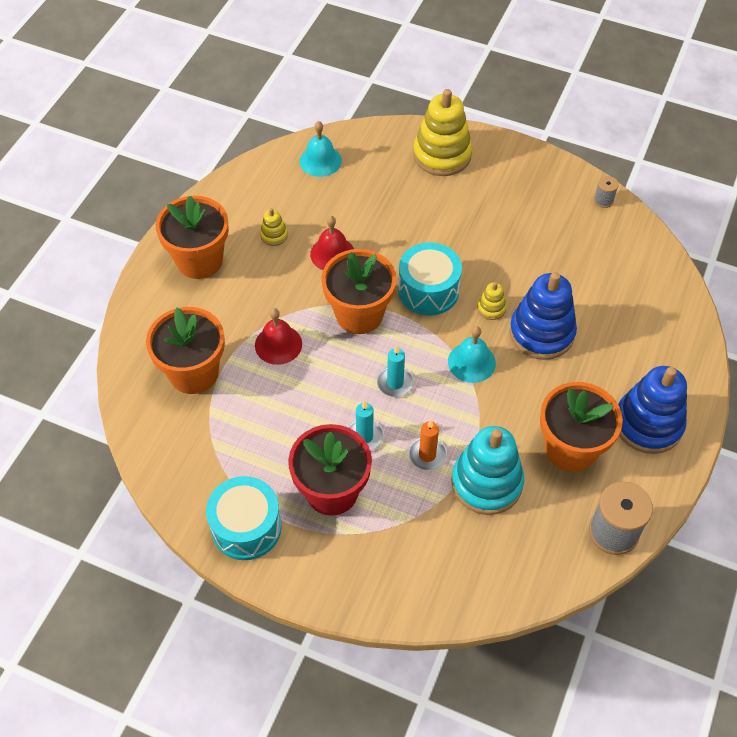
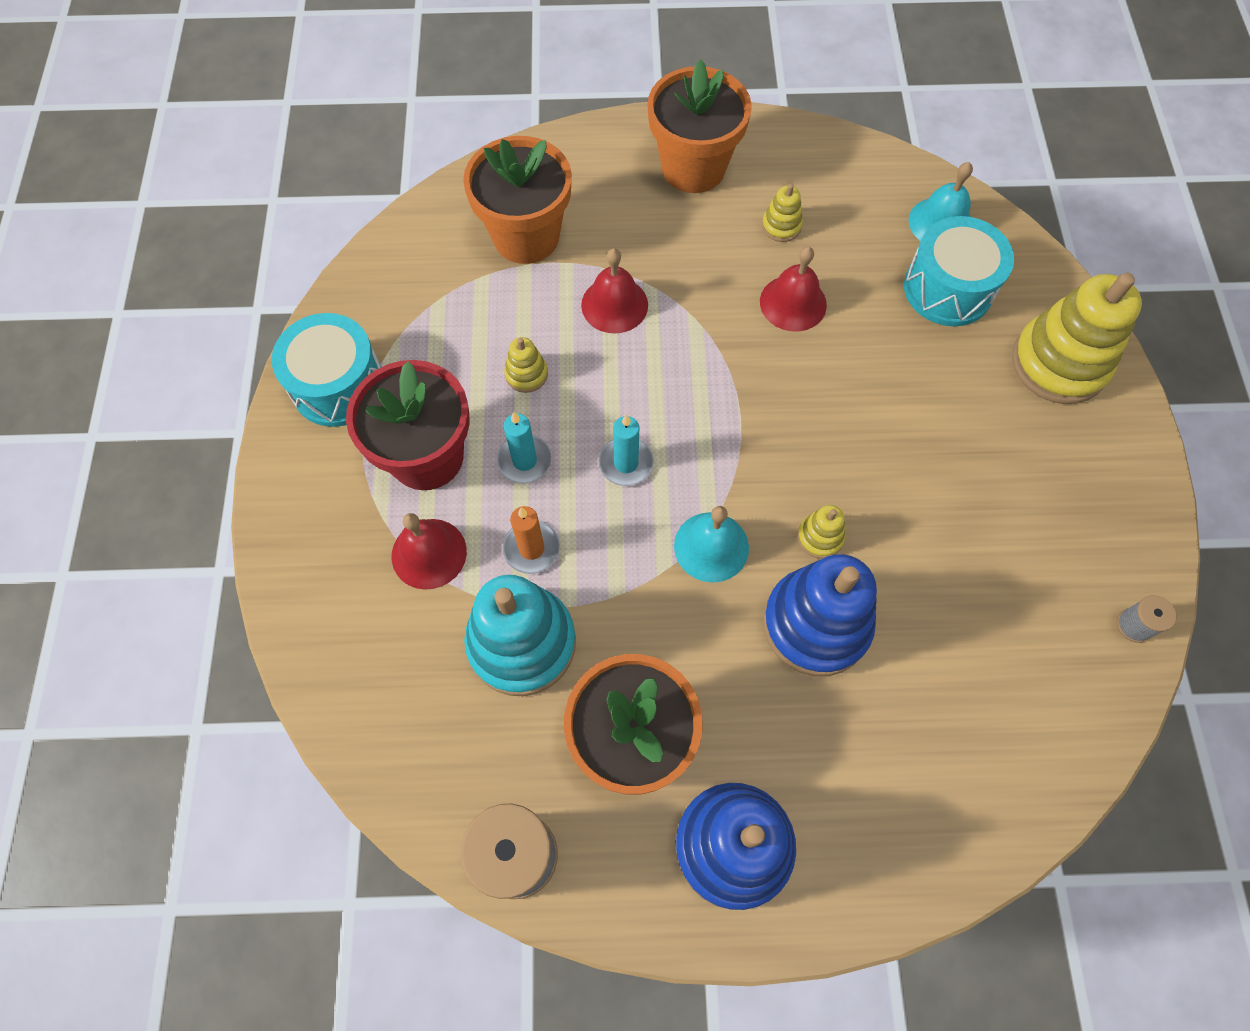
camera: 65 degrees right, 10 degrees up
(302, 412) = (526, 374): none -> yellow stacking toy
(359, 314) = (712, 375): orange flower pot -> none
(402, 513) = (429, 553): none -> red bell
(428, 290) = (802, 442): turquoise drum -> turquoise drum (948, 289)

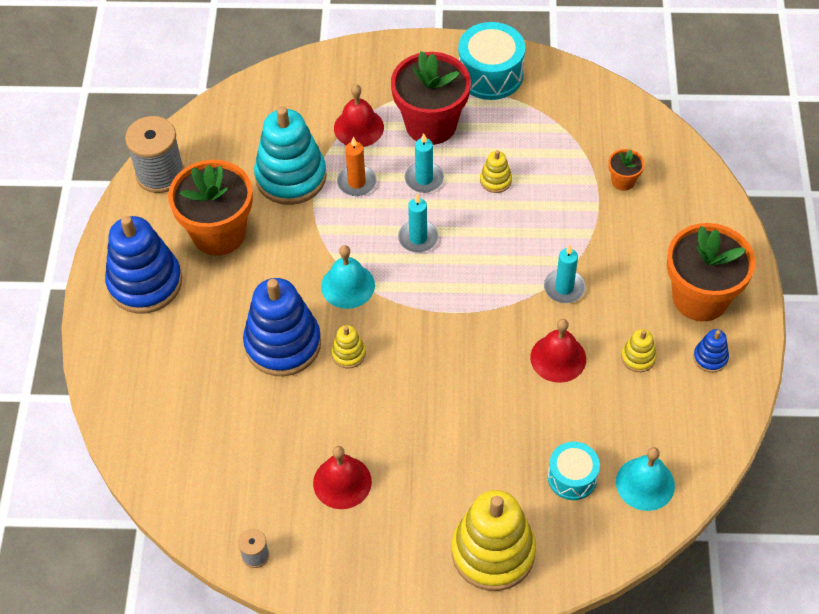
camera: 95 degrees right, 10 degrees down
(526, 236) = (623, 181): orange flower pot -> orange flower pot, size x0.44
(614, 305) = (557, 236): red bell -> red bell (342, 482)
(692, 297) = (564, 288): none -> turquoise candle
(772, 162) = (710, 358): none -> blue stacking toy
(948, 289) = (572, 477): turquoise drum -> turquoise drum, size x0.63

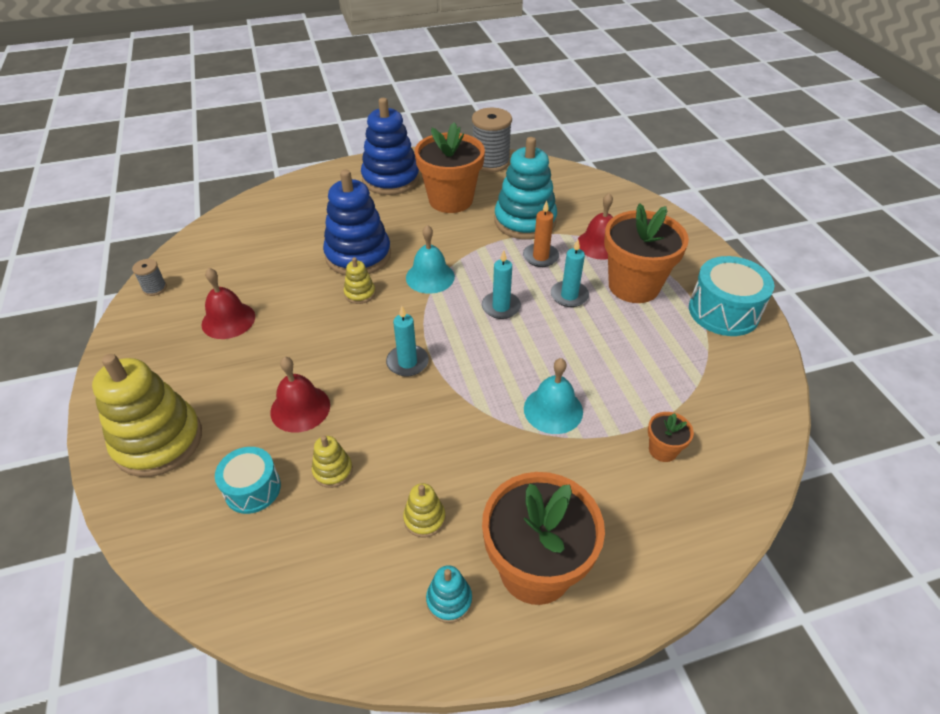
camera: 70 degrees right, 10 degrees down
(431, 124) = (634, 286): red flower pot -> orange flower pot
(495, 180) = (597, 344): yellow stacking toy -> yellow stacking toy (333, 471)
(558, 358) = (400, 443): red bell -> red bell (300, 408)
(564, 288) = (491, 428): turquoise candle -> turquoise candle (407, 362)
(645, 483) = (253, 563): turquoise bell -> turquoise bell (553, 410)
(710, 358) = (449, 600): blue stacking toy -> turquoise stacking toy

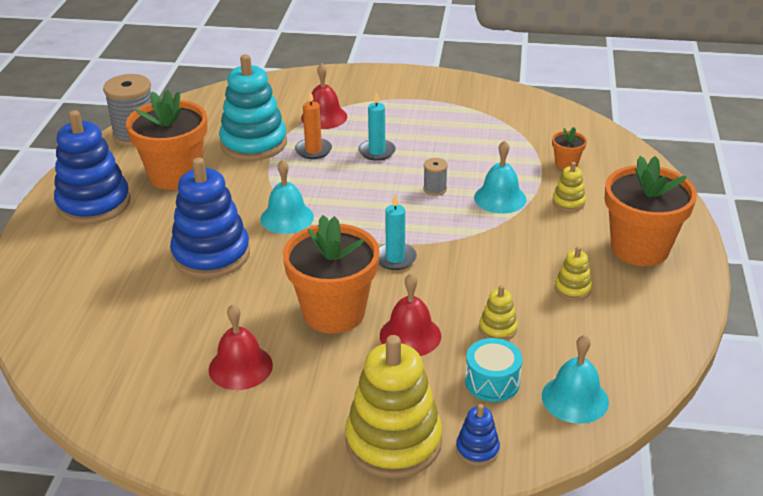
camera: 65 degrees left, 10 degrees down
(155, 288) = (127, 423): grey spool -> grey spool (435, 189)
(157, 504) = (477, 449): none -> blue stacking toy
(245, 567) = (575, 398): none -> turquoise bell
(360, 293) = (274, 266): yellow stacking toy -> yellow stacking toy (568, 202)
(449, 600) = (649, 294): turquoise stacking toy -> none
(501, 307) = (363, 189): turquoise candle -> none
(634, 286) = (390, 119): orange flower pot -> orange flower pot (334, 313)
(723, 311) = (450, 92): turquoise drum -> none

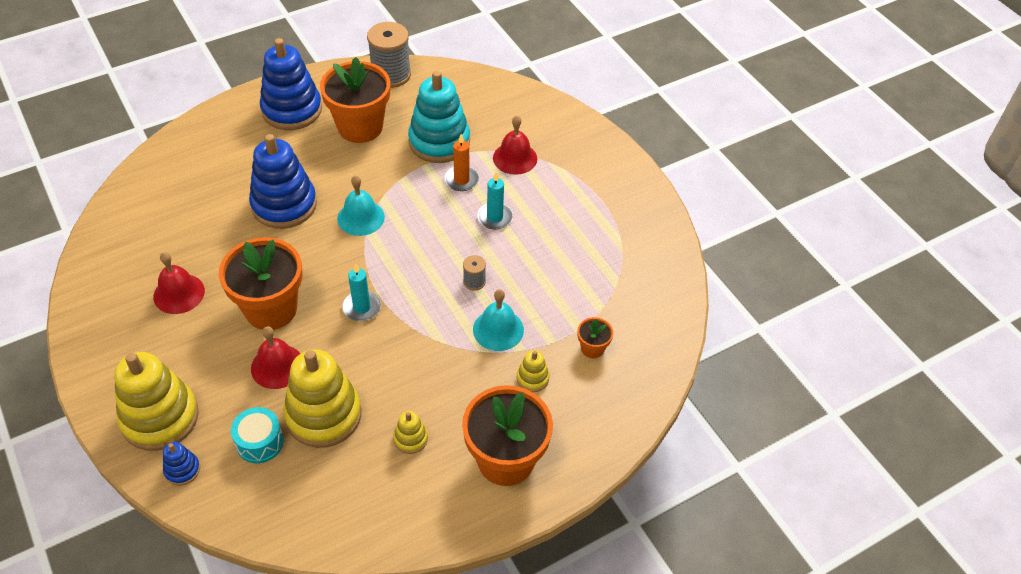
camera: 50 degrees right, 15 degrees up
(498, 329) = (323, 415): yellow stacking toy -> yellow stacking toy, size x2.24
(575, 398) = (275, 503): turquoise bell -> none

